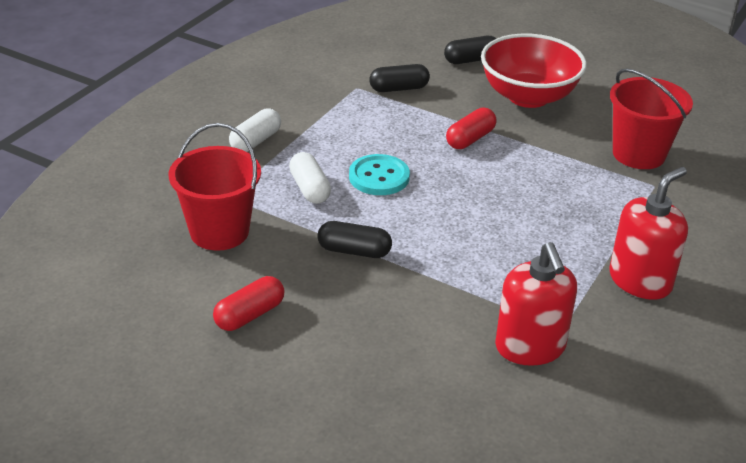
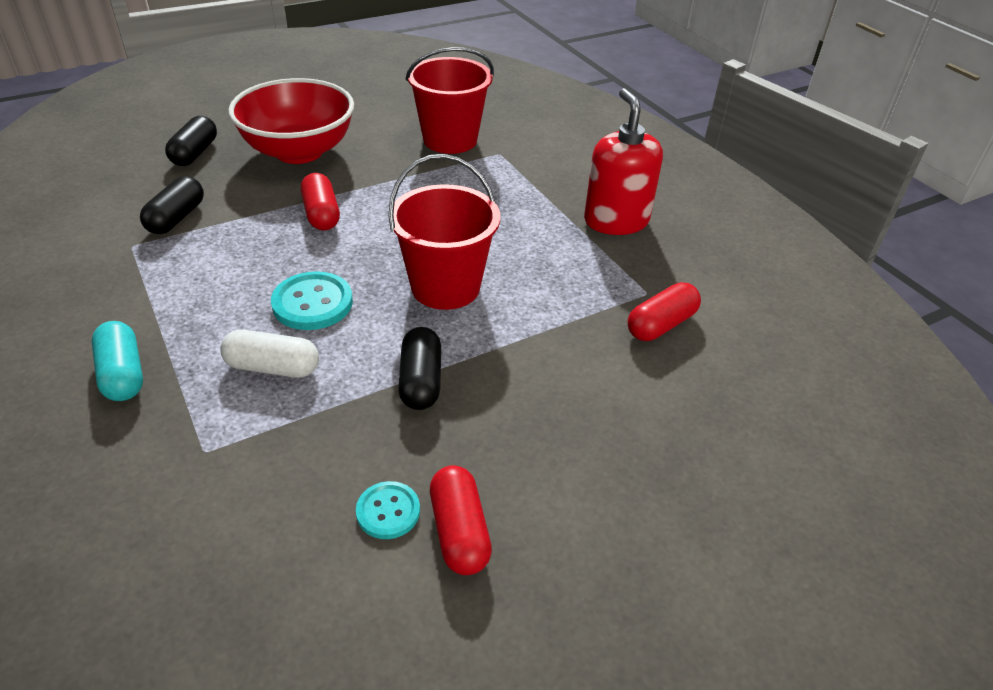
camera: 60 degrees left, 5 degrees up
(219, 231) = (268, 492): red bucket -> red bucket (445, 287)
(242, 281) = (388, 511): none -> turquoise button
(255, 141) = (123, 374): white capsule -> turquoise capsule
(354, 251) = (420, 381): black capsule -> black capsule turned 45 degrees counterclockwise
(530, 347) = (661, 325): red soap dispenser -> red capsule

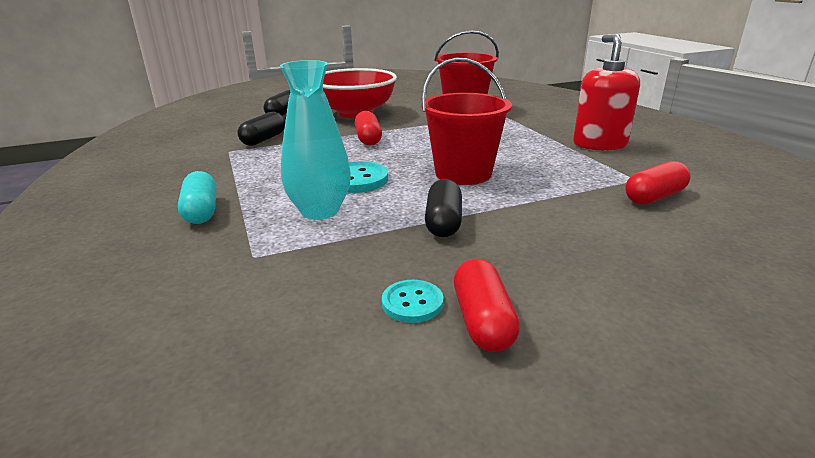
camera: 10 degrees right, 15 degrees down
(273, 367) = (320, 211): white capsule -> turquoise vase

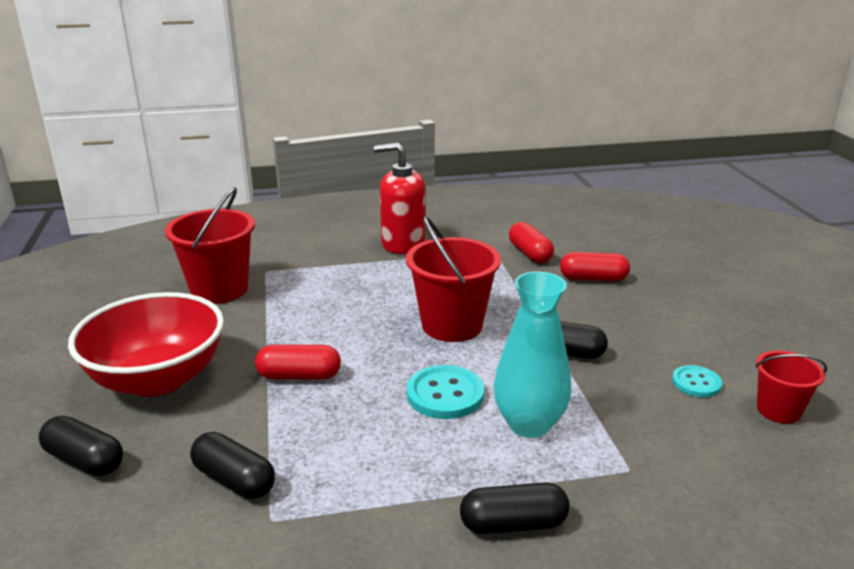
camera: 80 degrees left, 0 degrees up
(201, 211) = (513, 524): turquoise capsule -> black capsule
(363, 371) = (778, 410): none -> red bucket
(483, 321) = (713, 357): red capsule -> red capsule (593, 278)

